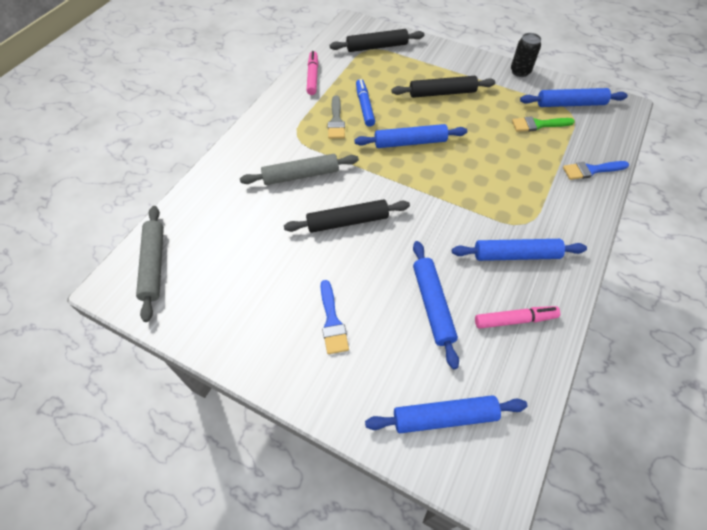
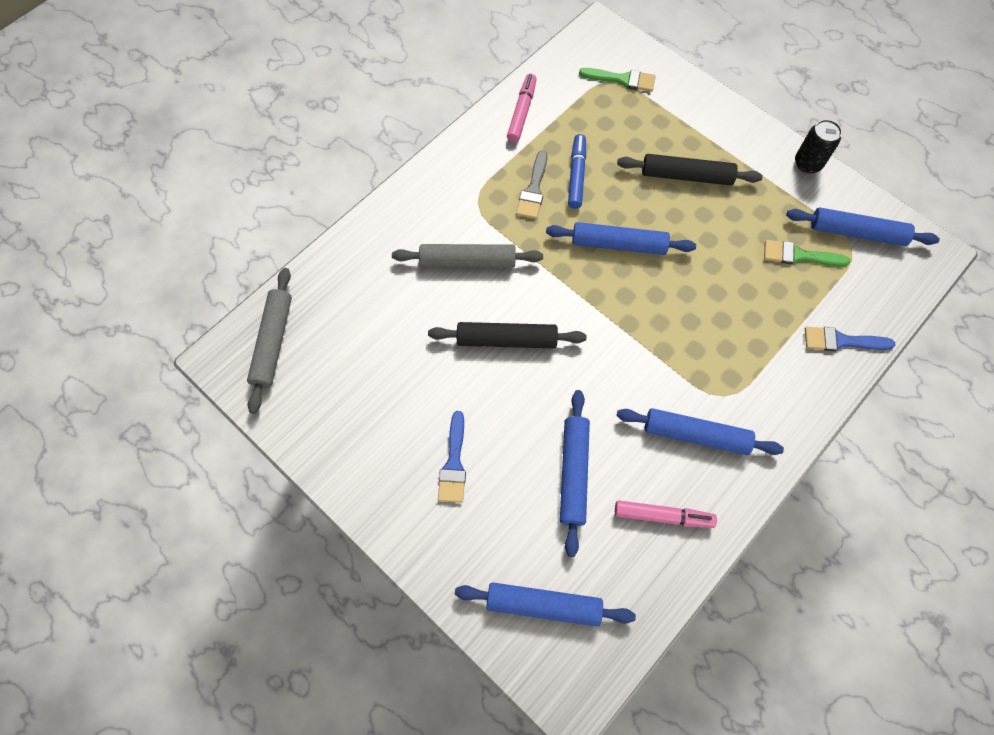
camera: 15 degrees right, 10 degrees up
(377, 47) = (622, 79): black rolling pin -> green brush

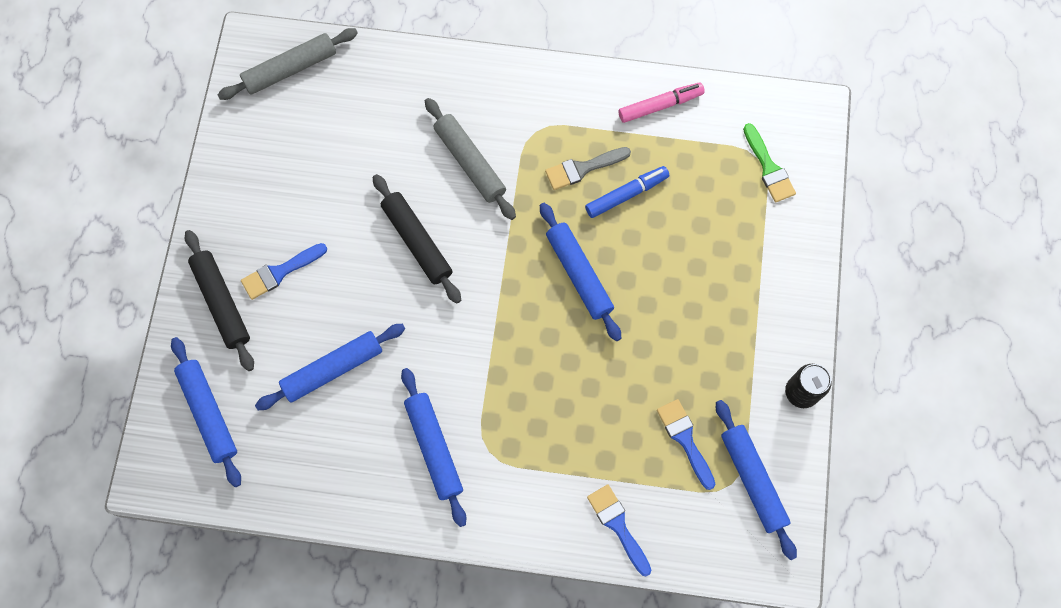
camera: 55 degrees right, 5 degrees up
(663, 516) = (342, 462): pink marker -> none
(686, 176) = (699, 290): black rolling pin -> black rolling pin (221, 303)
(799, 255) = (685, 439): green brush -> blue brush

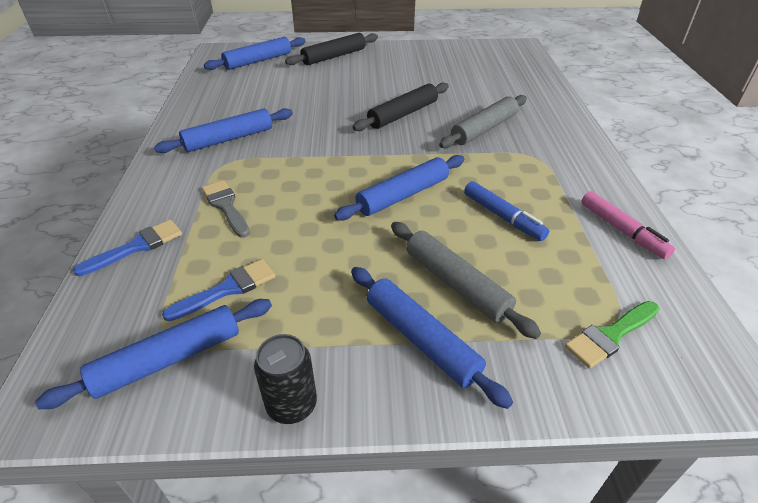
camera: 80 degrees right, 30 degrees down
(280, 272) = (360, 70): blue brush -> none
(290, 69) = (512, 58): grey rolling pin -> grey rolling pin (456, 284)
(333, 369) = (292, 94): blue rolling pin -> blue rolling pin (422, 339)
(583, 168) = (515, 187): grey brush -> grey brush (226, 206)

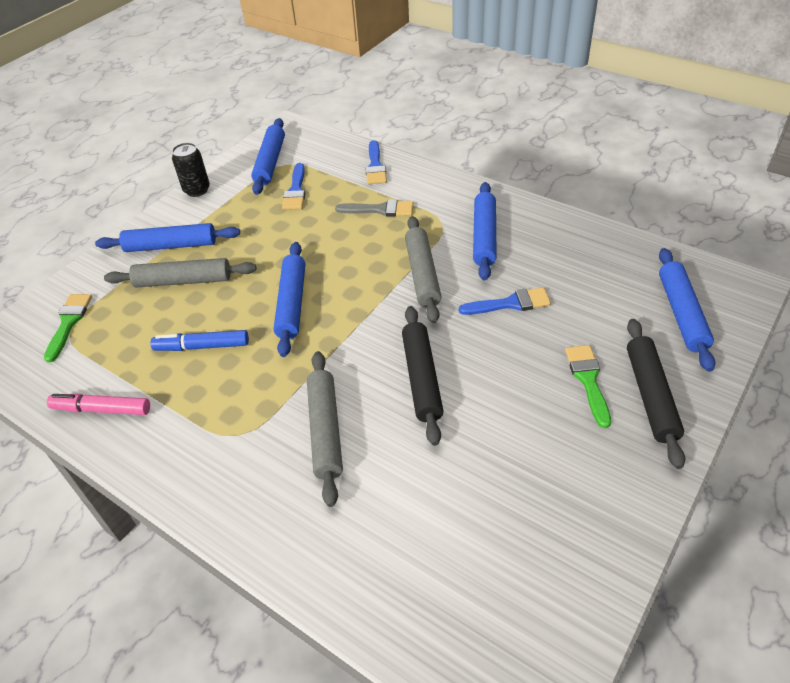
camera: 130 degrees right, 5 degrees up
(300, 107) = (510, 303): none -> blue brush
(302, 149) = (422, 274): none -> grey rolling pin
(341, 71) = (588, 380): none -> green brush

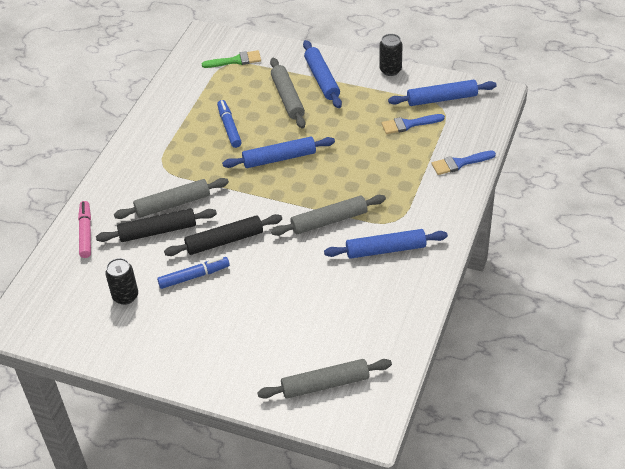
camera: 75 degrees right, 0 degrees up
(102, 409) = (170, 102): pink marker -> pink marker (85, 233)
(380, 210) = (400, 180): grey brush -> none
(479, 421) = (194, 276): none -> blue marker
(498, 513) = (125, 296): none -> black can
(510, 303) = (310, 277): blue brush -> none
(588, 380) = (241, 330): green brush -> none
(651, 396) = (234, 367): black rolling pin -> black rolling pin (158, 231)
(682, 314) = (325, 384): blue rolling pin -> grey rolling pin

